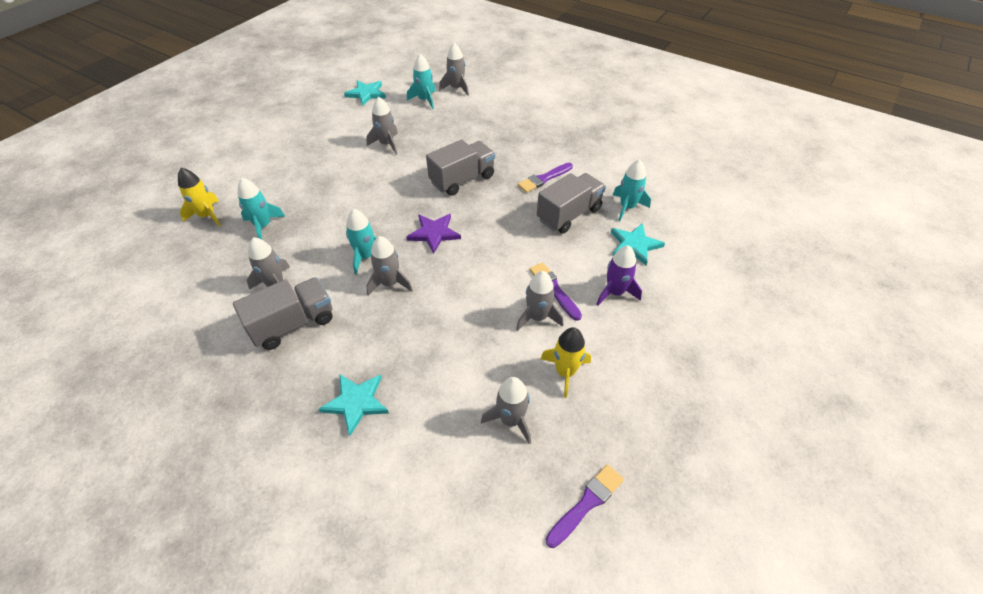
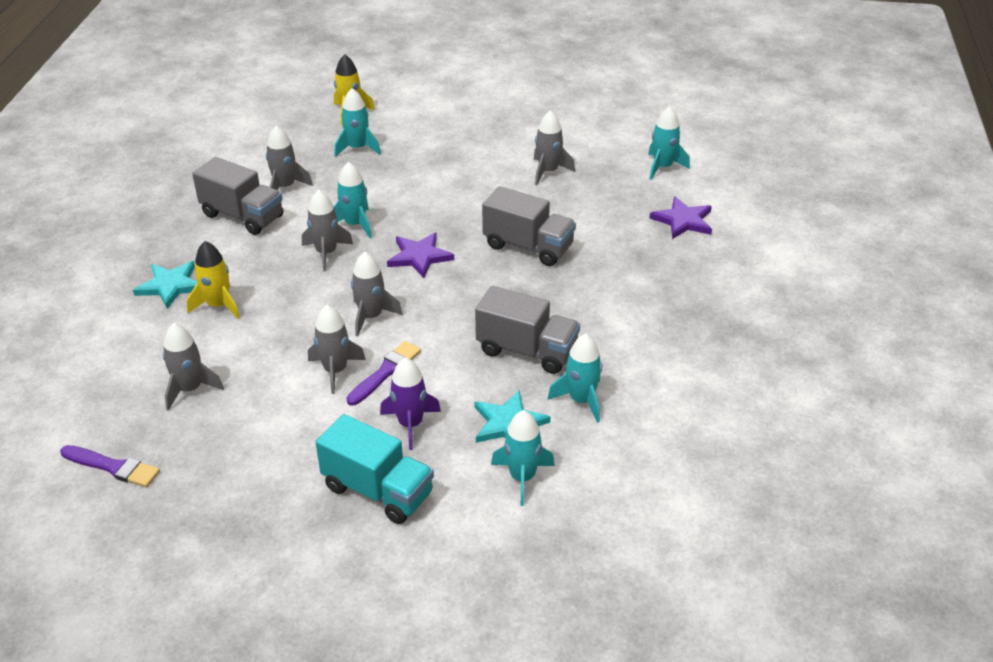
camera: 65 degrees right, 10 degrees down
(366, 94) = (633, 122): turquoise star -> none
(456, 88) = (714, 182): grey rocket -> grey rocket (371, 317)
(484, 112) = (683, 221): none -> purple star
(544, 179) = (582, 311): purple brush -> none
(565, 372) = (267, 412): yellow rocket -> yellow rocket (218, 305)
(675, 329) = (378, 491): none -> turquoise truck
(686, 255) = (522, 477): none -> turquoise rocket

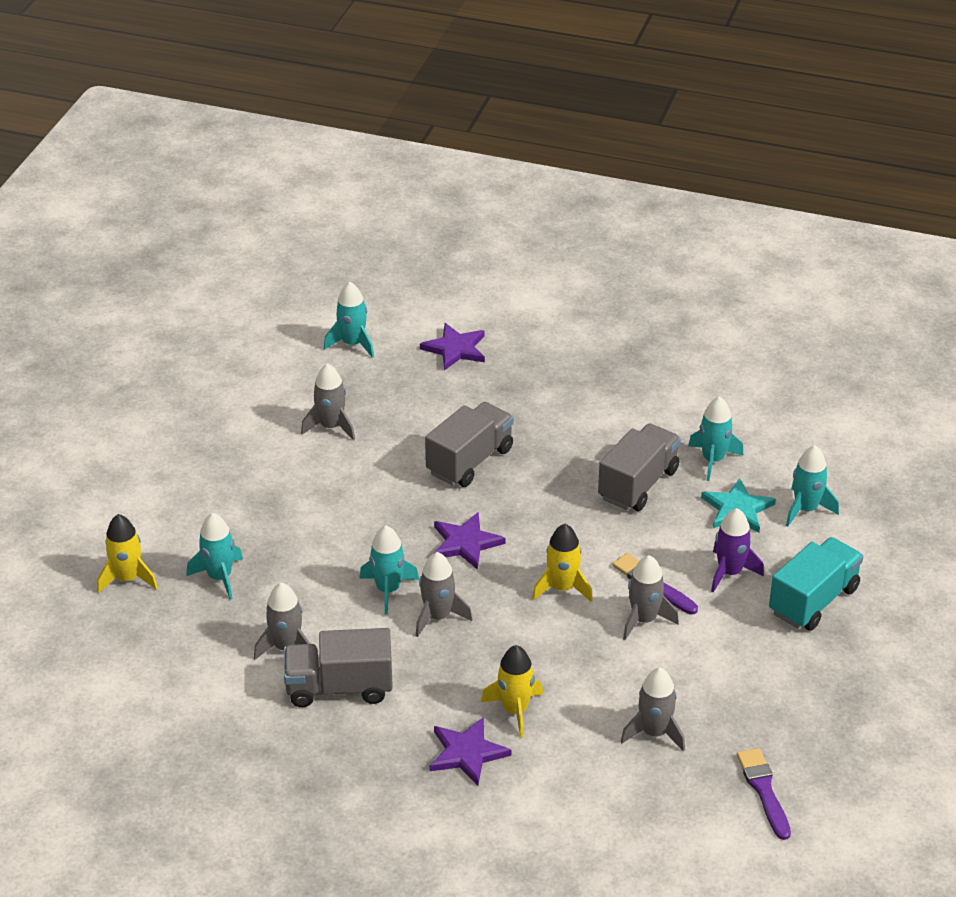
camera: 80 degrees left, 0 degrees up
(113, 467) = (763, 790): purple brush -> purple brush turned 45 degrees counterclockwise
(171, 286) = (467, 753): turquoise star -> purple star
(243, 216) = (339, 688): grey truck -> grey truck turned 135 degrees counterclockwise
(371, 317) = (562, 588): grey rocket -> yellow rocket

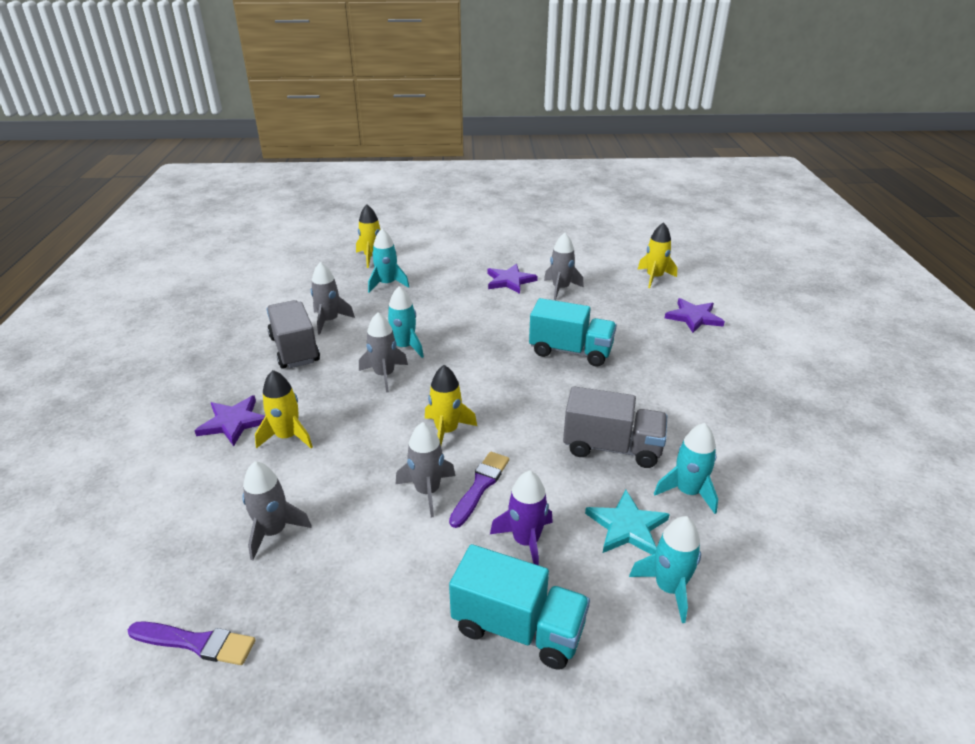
camera: 70 degrees right, 5 degrees down
(353, 344) = (654, 278): turquoise rocket -> yellow rocket
(465, 543) = (474, 370): purple star -> purple star (509, 281)
(470, 461) = (570, 351): grey truck -> turquoise truck
(763, 790) = (196, 643): purple brush -> purple brush turned 45 degrees clockwise

